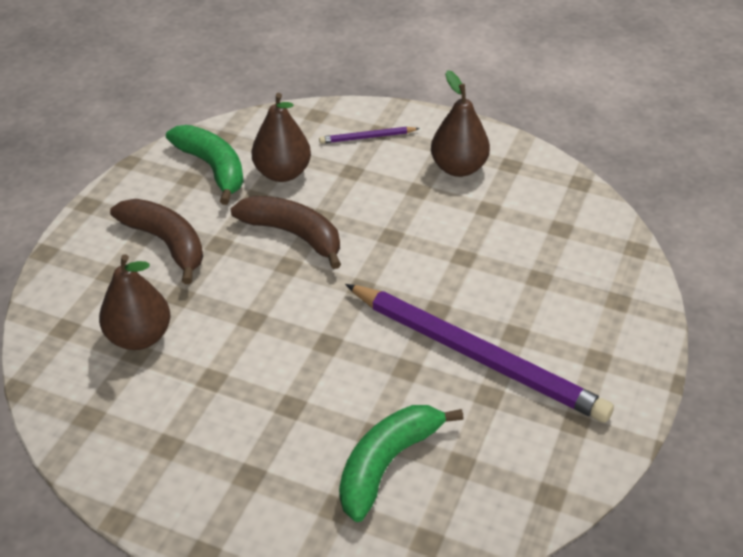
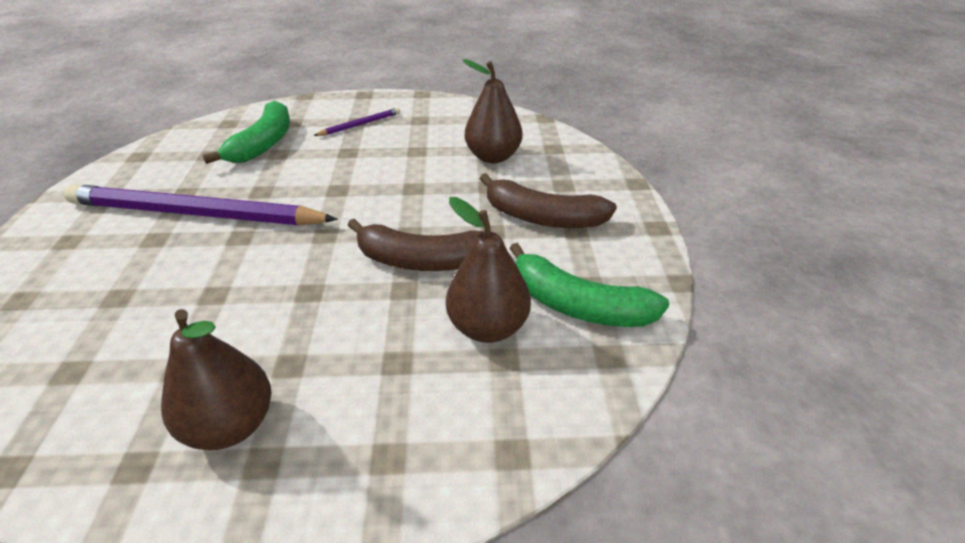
camera: 155 degrees right, 5 degrees down
(367, 137) = (401, 434): purple pencil -> purple pencil (360, 124)

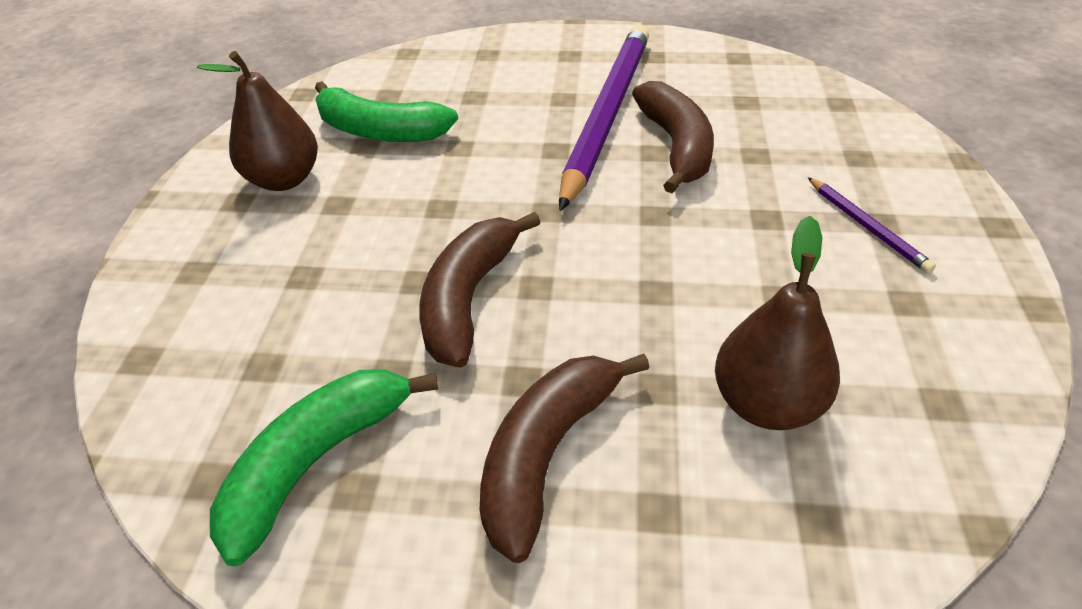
camera: 100 degrees right, 5 degrees up
(257, 182) = (676, 146): none -> brown banana
(263, 144) = (782, 139): green banana -> green banana (379, 131)
(487, 327) = (318, 355): brown pear -> none

